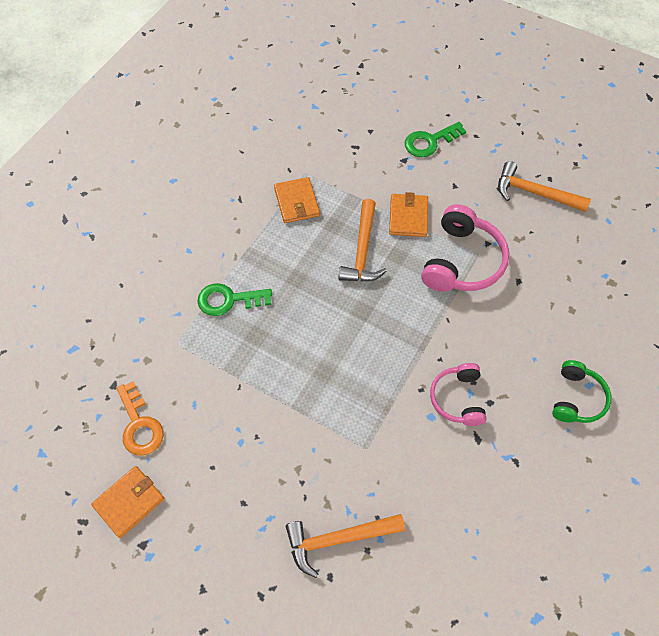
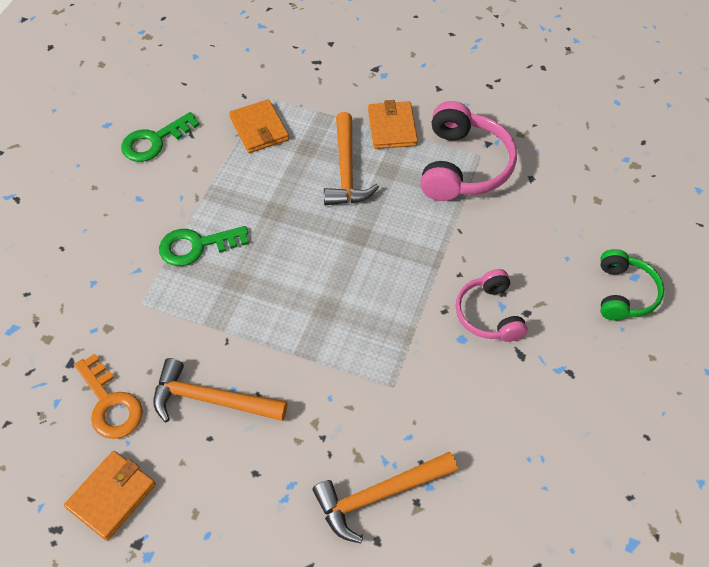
camera: 10 degrees left, 5 degrees down
(429, 142) = (400, 46): green key -> green key (154, 141)
(534, 193) = (529, 84): orange hammer -> orange hammer (211, 400)

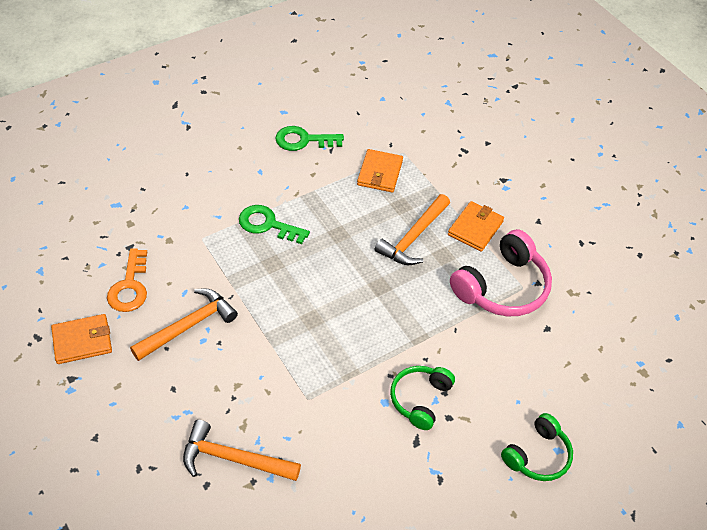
camera: 35 degrees right, 5 degrees down
(211, 400) = (188, 326): orange hammer -> orange hammer turned 90 degrees clockwise
(488, 314) = (420, 399): pink headphones -> green headphones

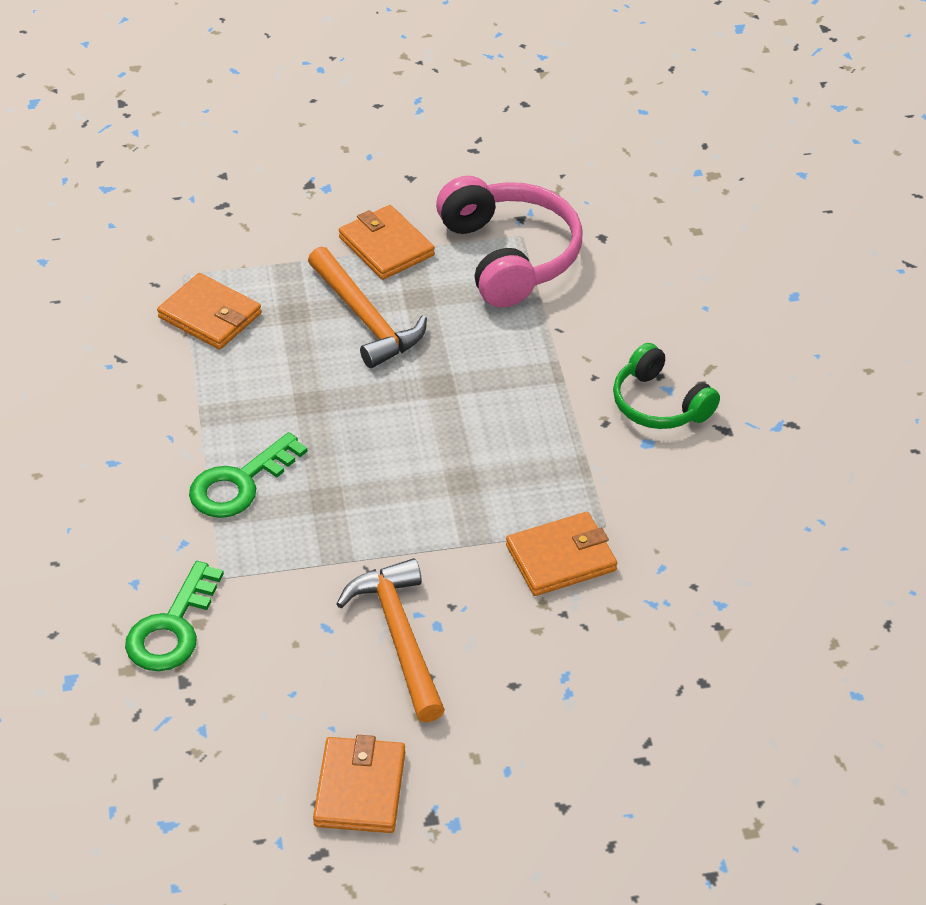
camera: 65 degrees left, 5 degrees down
(130, 287) = (275, 699): orange key -> none
(233, 459) = (672, 639): orange hammer -> none
(274, 384) = (561, 558): none -> orange wallet
(303, 140) = (75, 387): green key -> green key (172, 628)
(538, 456) = (794, 318): green headphones -> none

